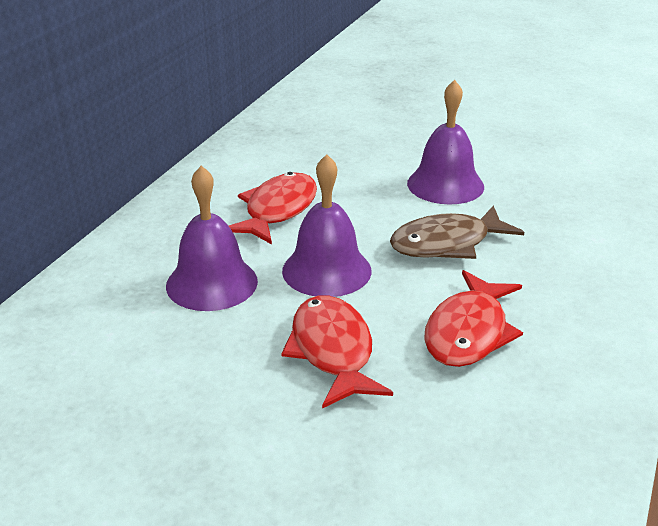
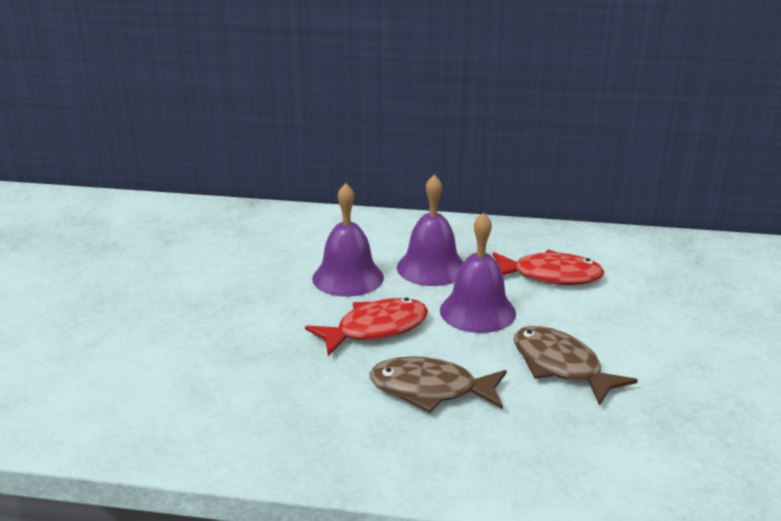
camera: 75 degrees right, 5 degrees down
(445, 184) = (672, 355): purple bell -> purple bell (348, 277)
(468, 332) = (430, 390): red fish -> brown fish

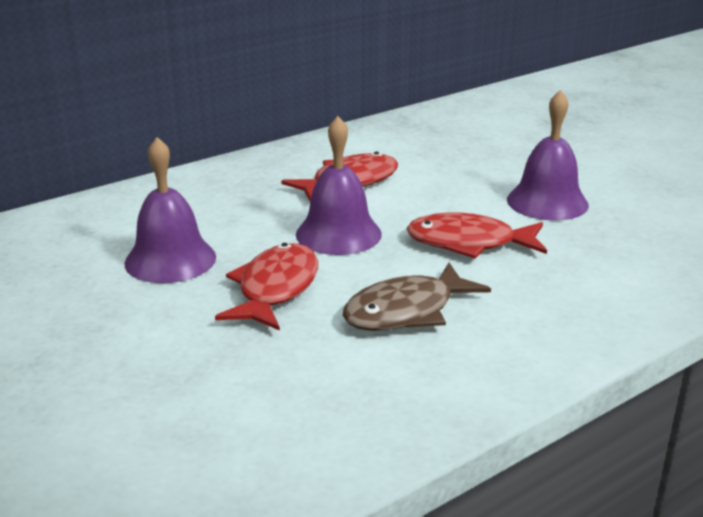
camera: 45 degrees left, 0 degrees up
(431, 268) = (238, 217): purple bell -> purple bell (547, 202)
(561, 366) = (469, 243): brown fish -> red fish

